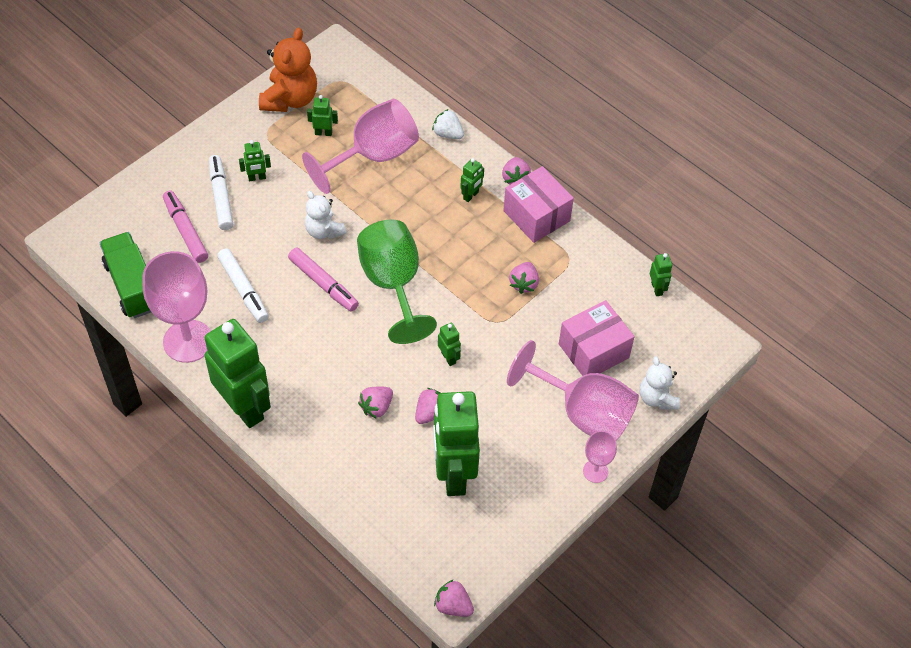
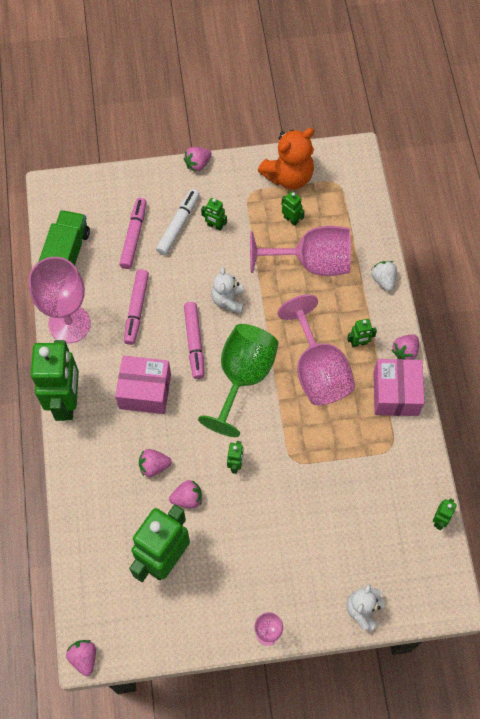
camera: 40 degrees right, 10 degrees up
(243, 290) = (136, 309): white marker -> pink marker
(524, 284) = (339, 443): pink strawberry -> pink strawberry (197, 164)
(583, 413) = (297, 580): pink goblet -> pink goblet (318, 371)
(593, 351) = (347, 536): pink box -> pink box (145, 391)

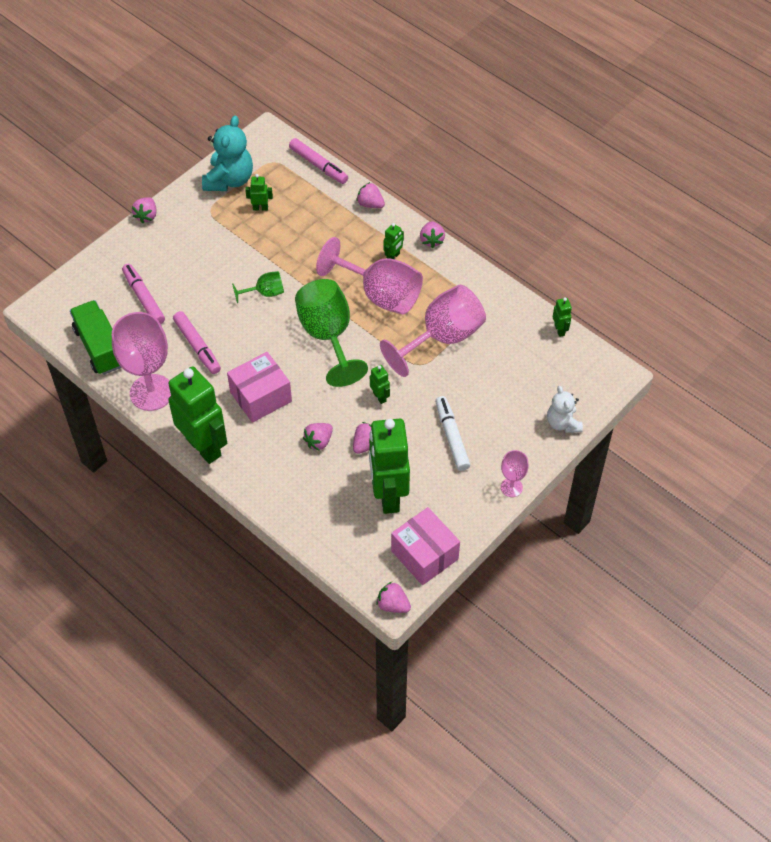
camera: 40 degrees left, 10 degrees down
(178, 225) = (173, 267): white marker -> white marker (452, 437)
(194, 342) = (267, 338): pink marker -> pink marker (318, 165)
(215, 226) = (204, 249): green robot -> none
(228, 300) = (265, 293): white teddy bear -> green goblet
(288, 176) = (229, 180): orange teddy bear -> turquoise teddy bear
(312, 262) = (305, 226): pink goblet -> pink goblet (442, 338)
(383, 280) = (370, 204): white strawberry -> pink strawberry
(395, 394) = (451, 272): pink box -> pink box (424, 555)

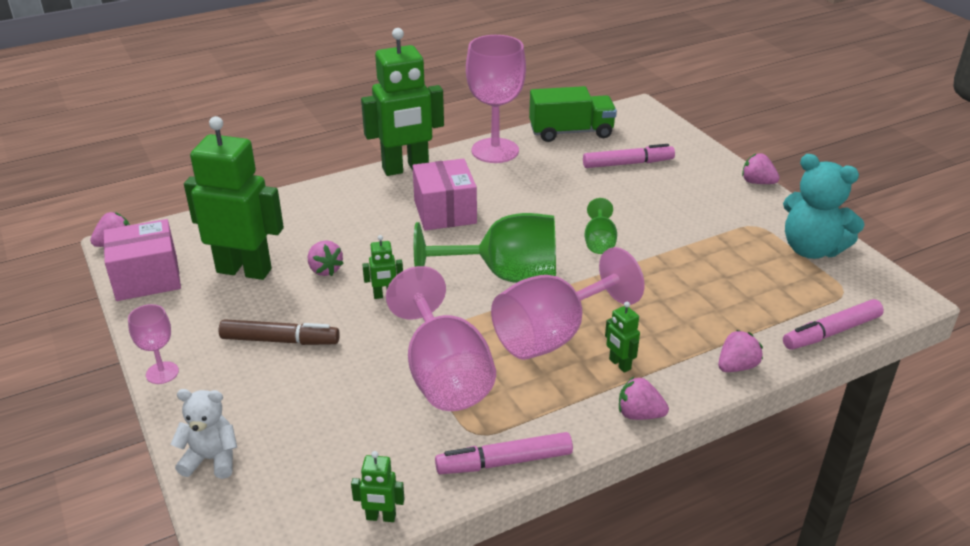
camera: 110 degrees right, 20 degrees down
(197, 346) = (540, 184): pink marker -> pink marker (504, 462)
(260, 208) = (752, 265): green robot -> none
(319, 441) = (356, 238): pink strawberry -> none
(452, 437) = (280, 340): white marker -> brown marker

